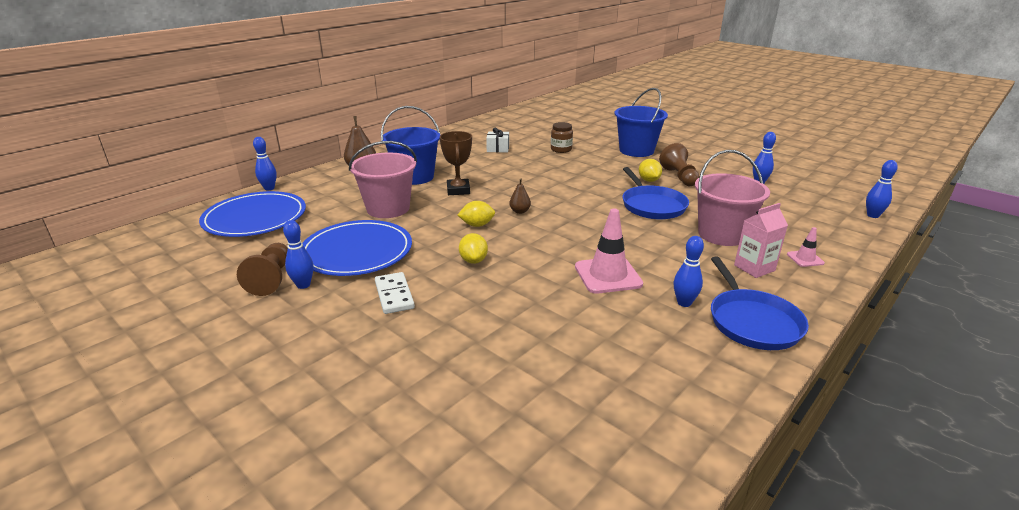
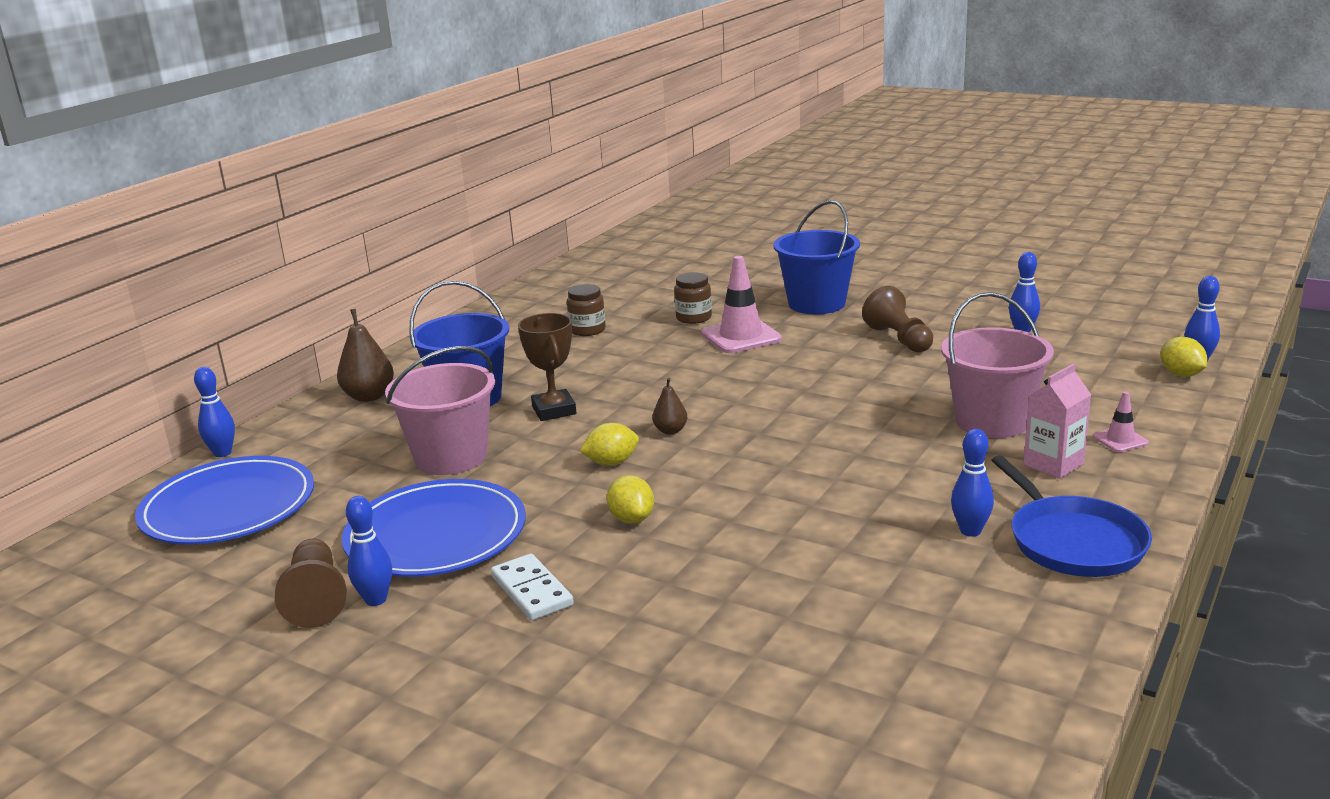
camera: 10 degrees left, 5 degrees down
(498, 148) = (587, 330): white gift -> brown jar
(608, 275) = (846, 509): pink traffic cone -> pink traffic cone (741, 336)
(649, 180) = (854, 351): yellow lemon -> yellow lemon (1181, 374)
(652, 205) = (873, 391): blue pan -> none

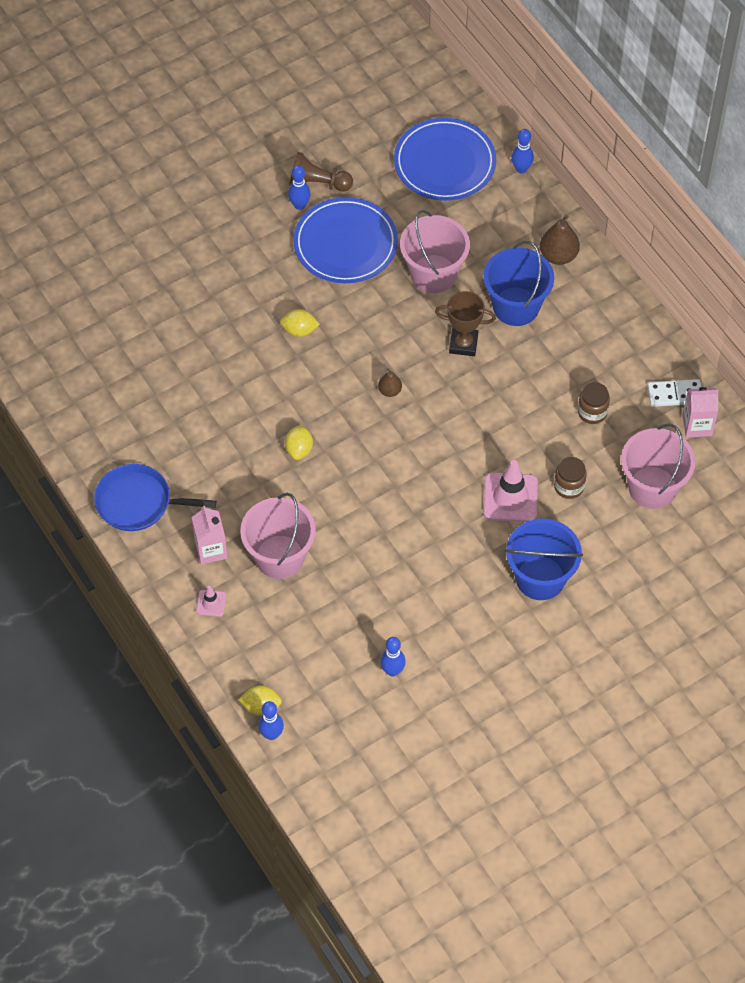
camera: 115 degrees right, 35 degrees up
(531, 591) = (262, 266): white domino -> white domino (675, 394)
(558, 290) = (697, 425): none -> pink carton
(611, 463) = (370, 346): yellow lemon -> yellow lemon (299, 449)
(652, 289) = (652, 487): none -> pink bucket
(899, 339) = (435, 588): brown pawn -> none
(970, 531) = (179, 466): blue bowling pin -> none

